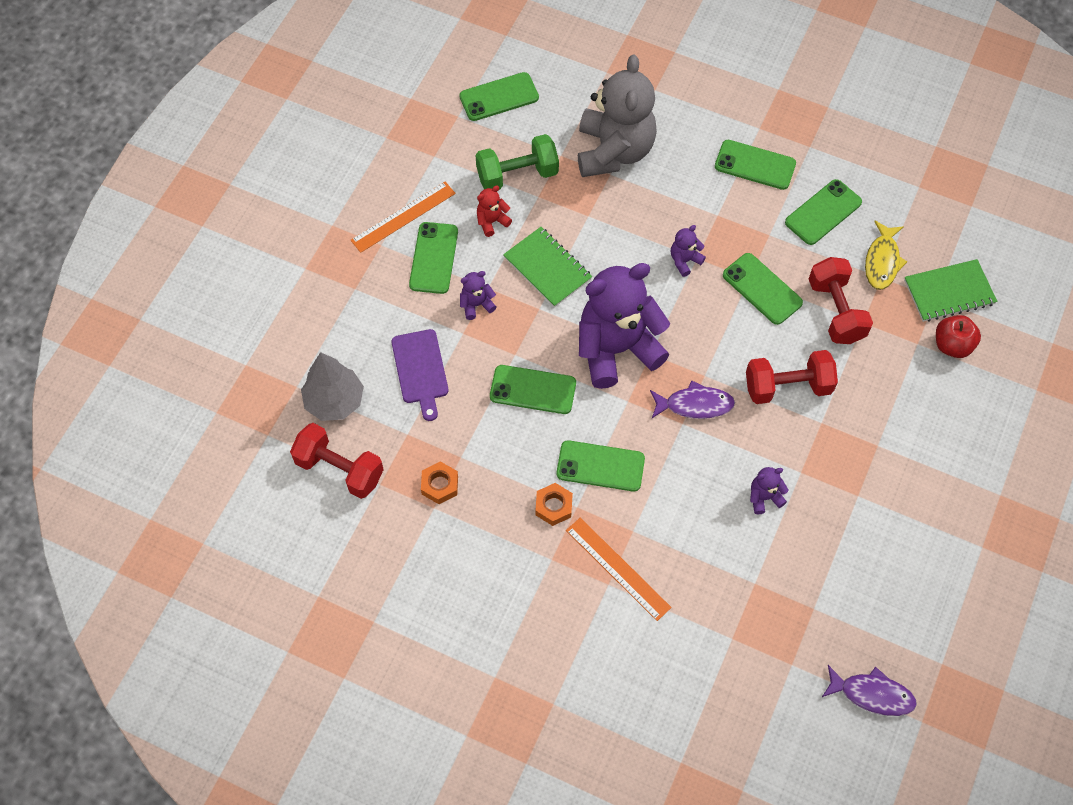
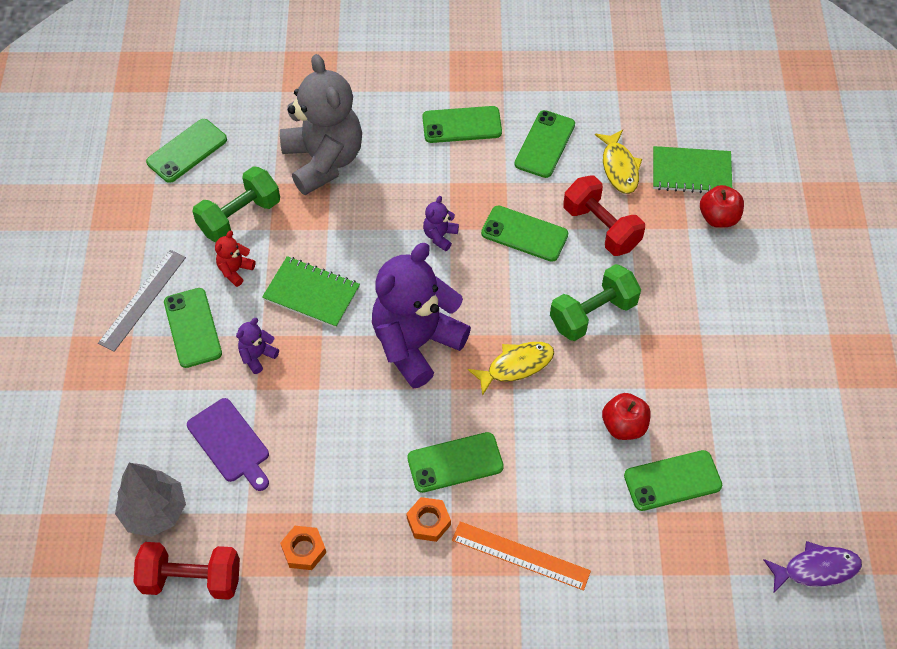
camera: 25 degrees left, 5 degrees down
(403, 217) = (142, 299): orange ruler -> grey ruler
(533, 389) = (353, 416): green phone -> green phone (672, 480)
(695, 405) = (516, 366): purple fish -> yellow fish
(764, 497) = (624, 426): purple teddy bear -> red apple
(787, 386) = (593, 314): red dumbbell -> green dumbbell
(949, 292) = (691, 172): green notebook -> green notebook turned 45 degrees clockwise

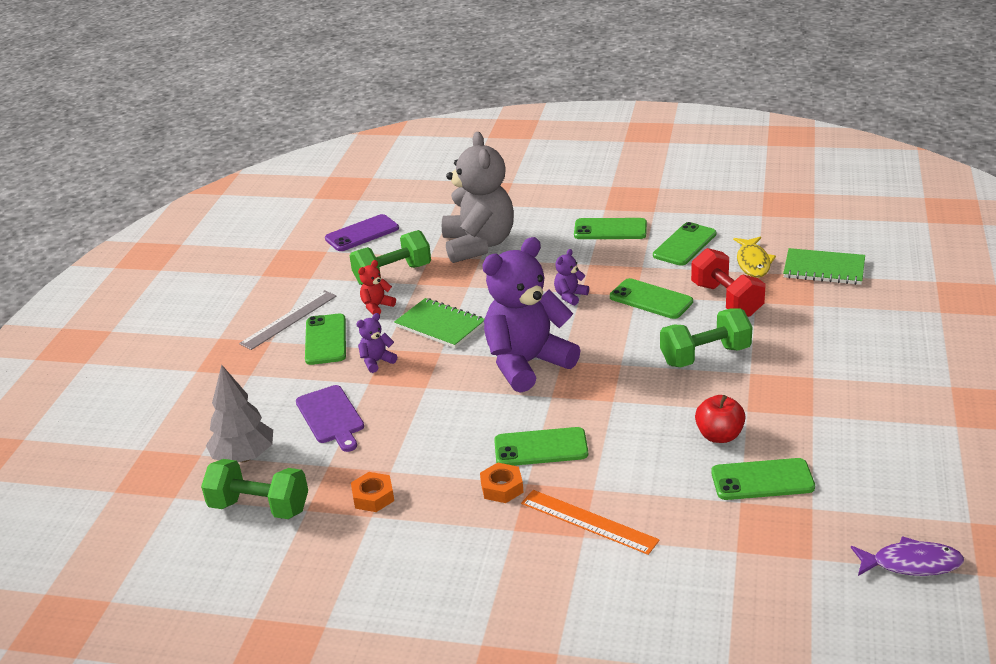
camera: 15 degrees right, 25 degrees down
(187, 151) = (362, 233): green phone -> purple phone
(191, 579) = (259, 507): red dumbbell -> green dumbbell
(516, 366) = (620, 385): yellow fish -> none
(718, 218) = (846, 300): red apple -> none

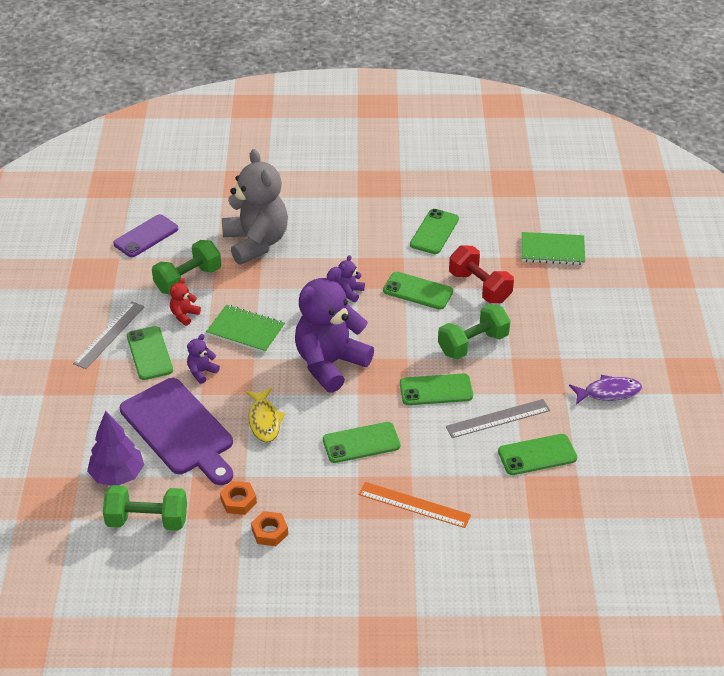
camera: 15 degrees left, 10 degrees up
(244, 457) = (117, 475): grey tree -> purple tree
(331, 417) = (179, 430): purple cutting board -> purple cutting board, size x1.71
(502, 488) = (339, 482): orange nut -> orange nut (269, 532)
(610, 229) = (367, 219): green phone -> green phone (436, 390)
(719, 436) = (498, 418): red apple -> grey ruler
(753, 262) = (494, 247): yellow fish -> yellow fish (264, 420)
(911, 563) = (653, 514): purple fish -> purple fish (608, 392)

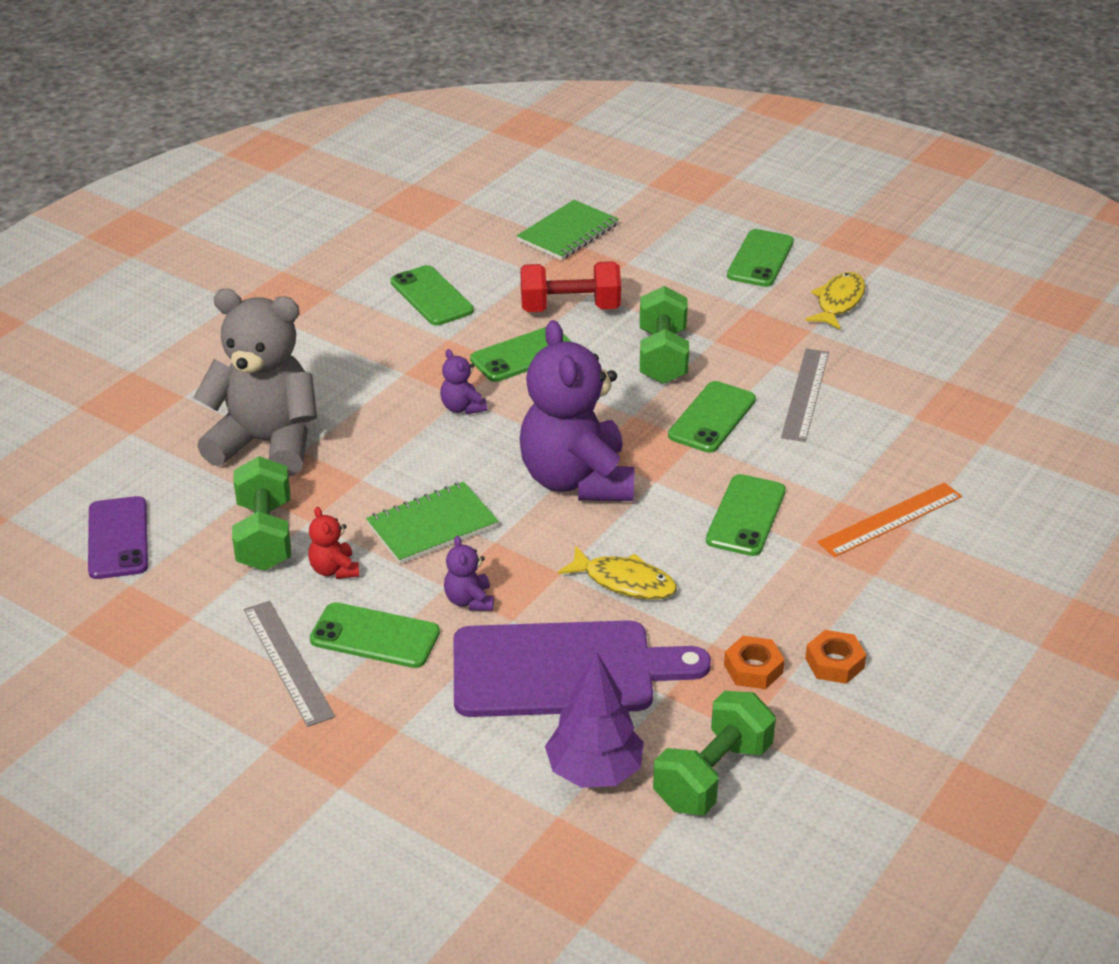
camera: 55 degrees left, 5 degrees down
(537, 455) = (890, 393): green phone -> green phone (760, 259)
(608, 392) = (838, 302): purple fish -> yellow fish

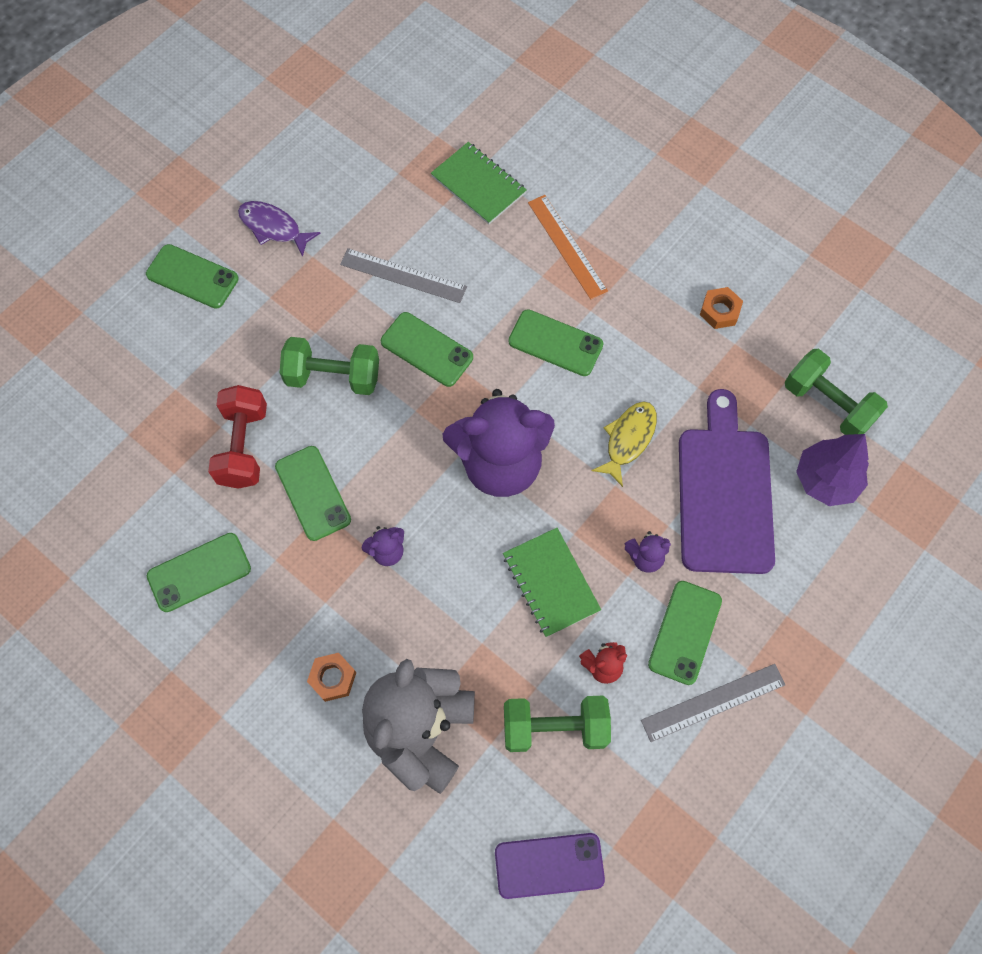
camera: 85 degrees left, 30 degrees up
(568, 233) = (110, 437): green notebook -> green notebook (478, 185)
(753, 668) = (725, 364): orange nut -> orange nut (332, 678)
(838, 302) = (273, 228): yellow fish -> purple fish

